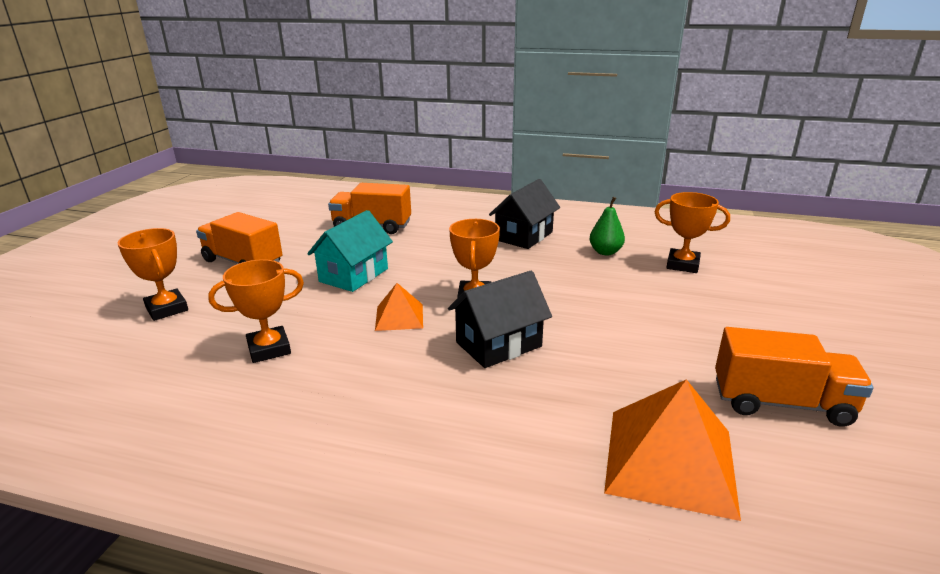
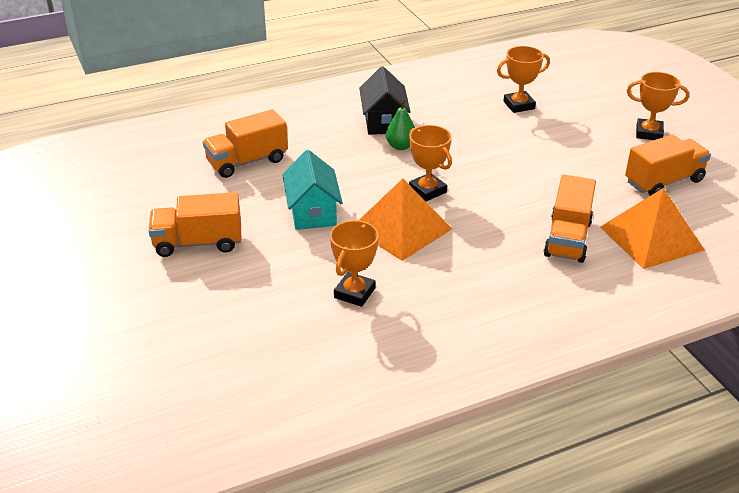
camera: 40 degrees left, 10 degrees up
(167, 309) = (217, 307): orange trophy -> orange trophy (649, 133)
(399, 317) = (401, 228): orange pyramid -> orange pyramid, size x1.83
(498, 344) = (490, 217): black house -> none
(552, 405) = (567, 238): none -> orange truck
(605, 252) = (459, 114): green pear -> green pear (401, 146)

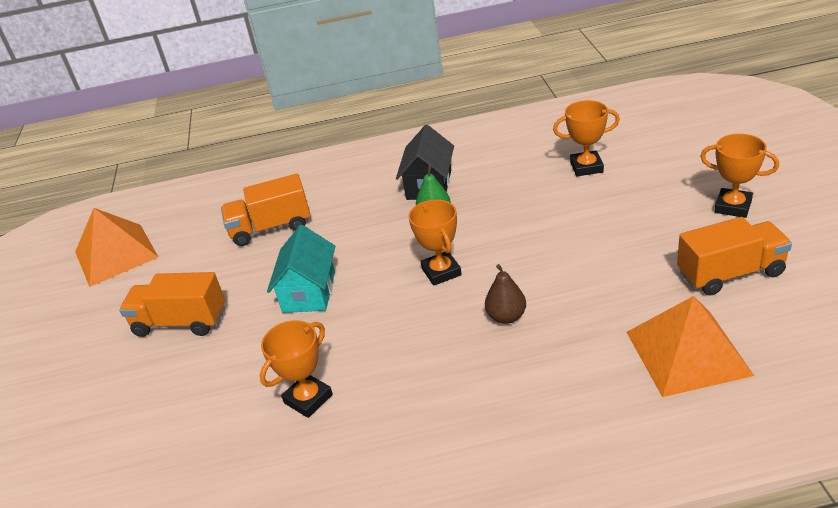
camera: 20 degrees right, 0 degrees up
(401, 228) = (393, 318): orange pyramid -> orange pyramid (116, 254)
(499, 221) = (506, 317): none -> brown pear
(567, 238) = (580, 346): orange truck -> none

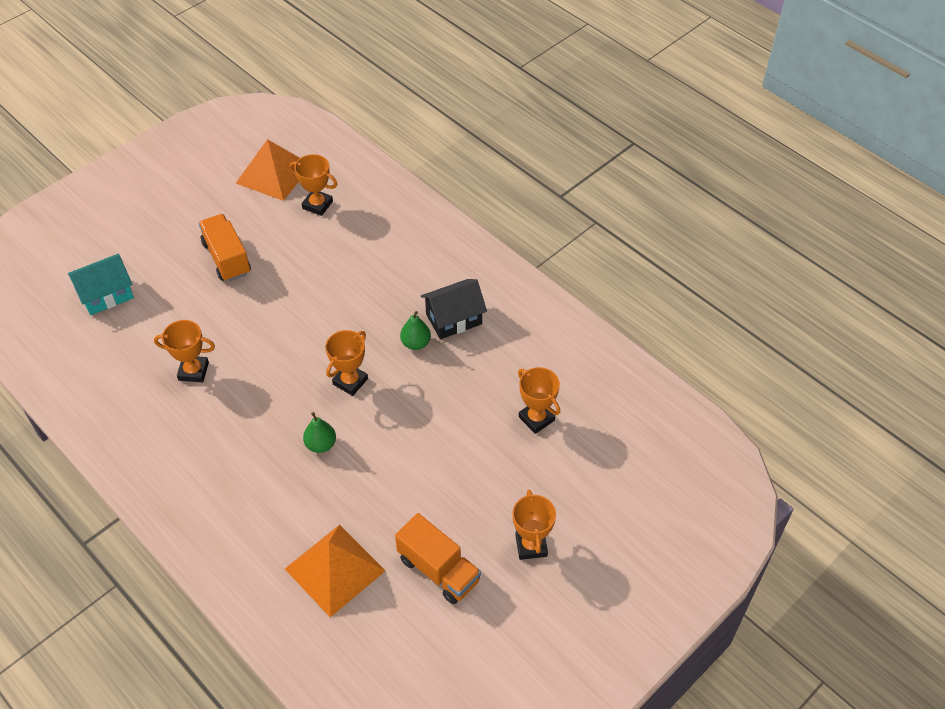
camera: 50 degrees right, 15 degrees up
(194, 234) = (317, 205): none -> orange trophy
(271, 228) = (348, 247): orange truck -> none
(309, 292) = (290, 313): turquoise house -> turquoise house (106, 295)
(506, 317) = (321, 444): brown pear -> green pear

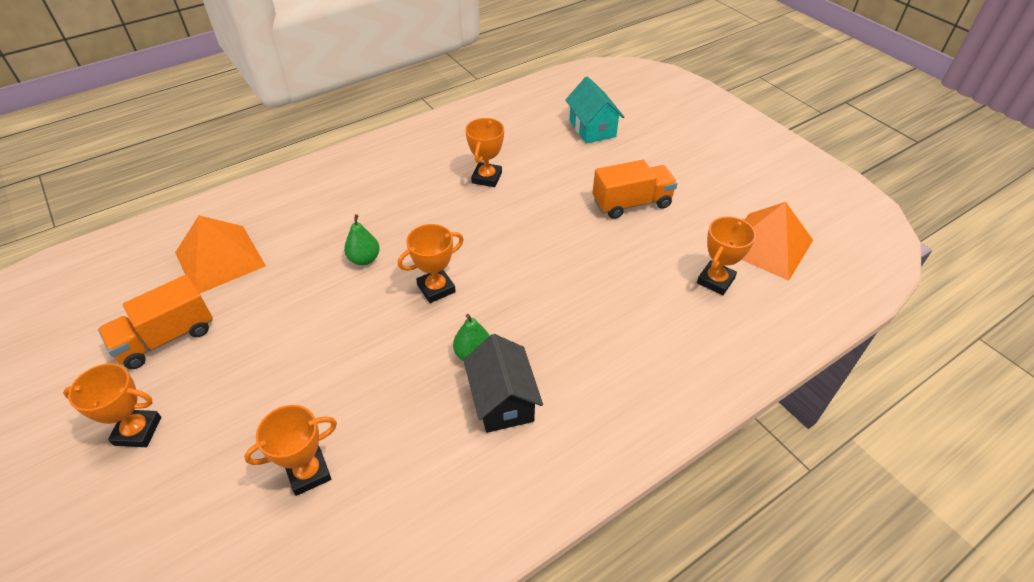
camera: 100 degrees right, 5 degrees down
(350, 381) = (436, 288): orange trophy -> orange trophy turned 75 degrees counterclockwise

